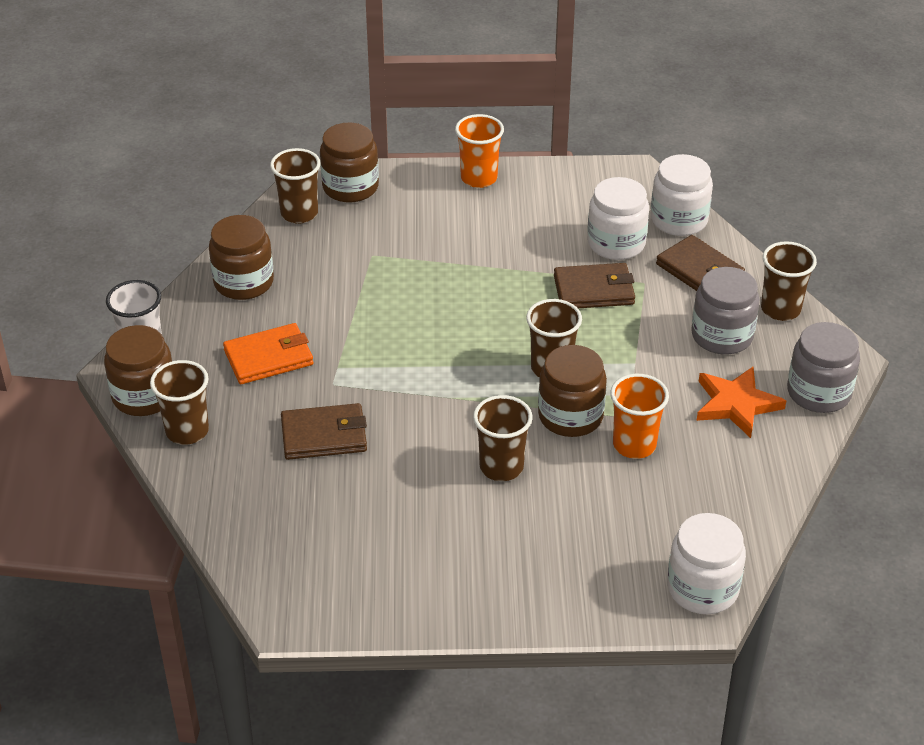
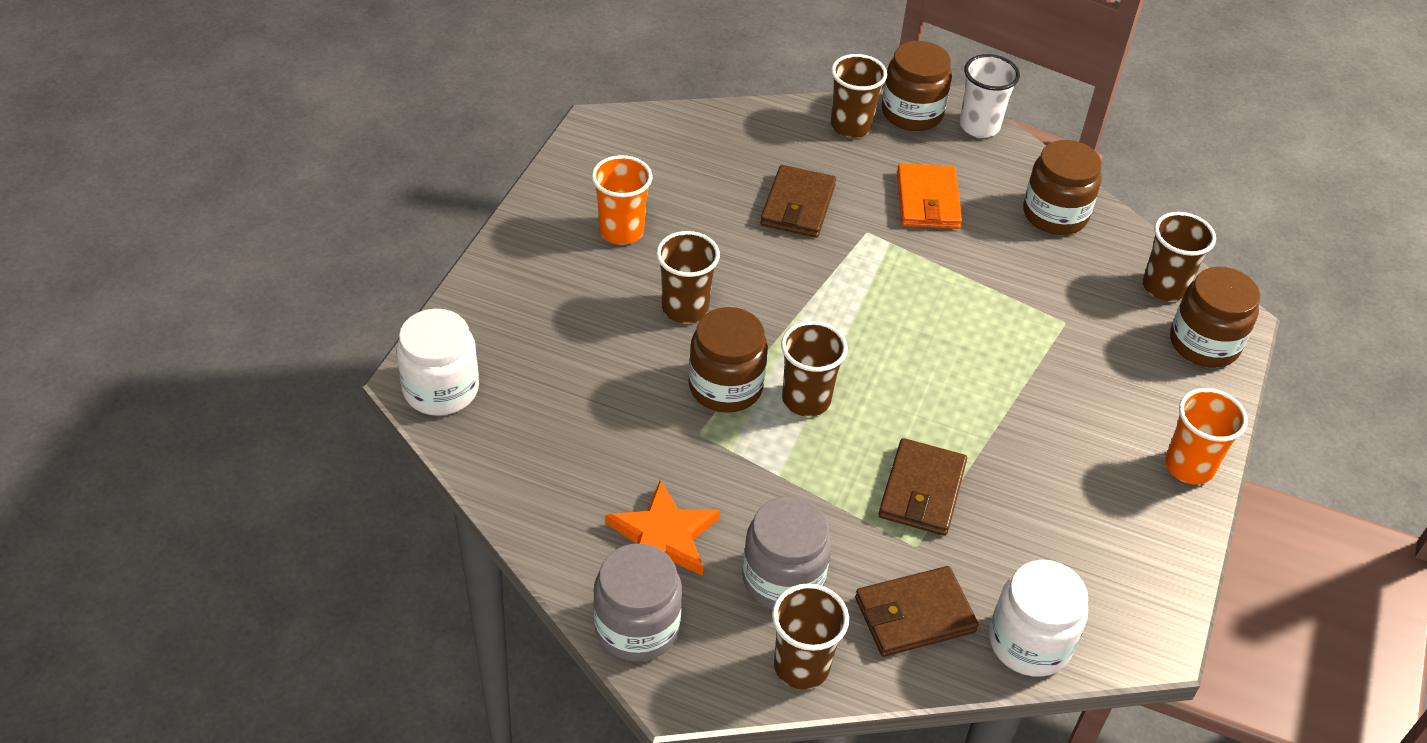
camera: 110 degrees right, 5 degrees up
(616, 243) = (1004, 551): white jar -> none
(634, 445) = (654, 420): orange cup -> orange cup (621, 231)

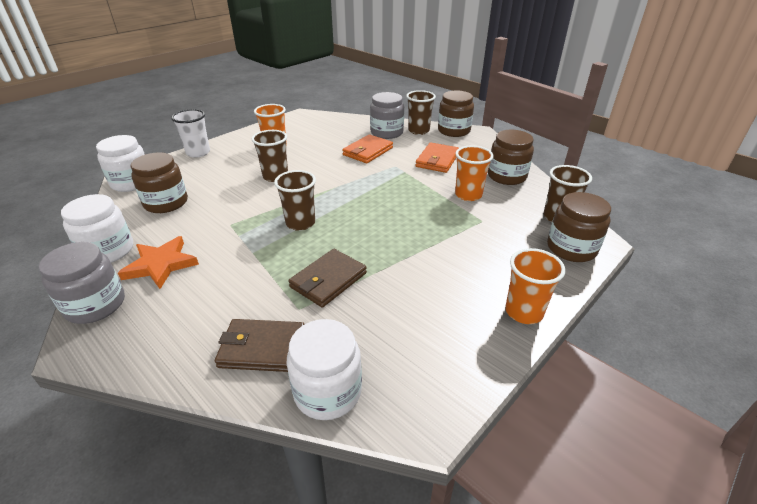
camera: 25 degrees right, 10 degrees down
(556, 537) = (108, 251): none -> white jar
(725, 386) = (264, 209): brown jar -> brown jar (166, 203)
(783, 579) = (202, 303): grey jar -> grey jar (386, 133)
(798, 206) = (368, 151): brown wallet -> orange wallet
(801, 666) = (162, 357): brown cup -> none
(979, 126) = (486, 140): white cup -> white cup (198, 153)
(1018, 272) = (468, 195): none -> orange cup

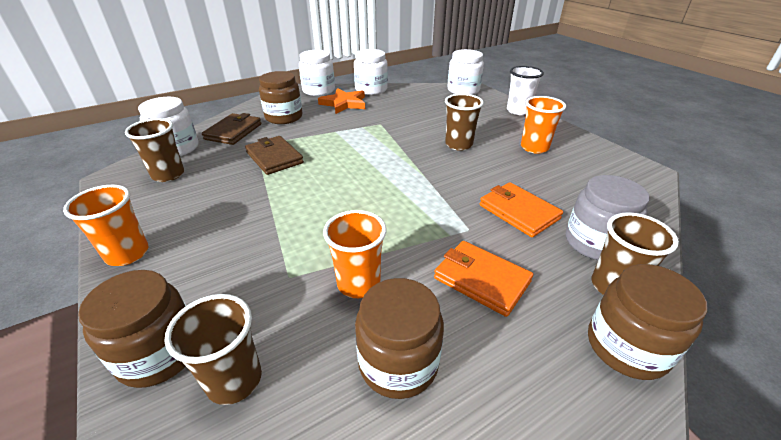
camera: 105 degrees right, 0 degrees up
(95, 305) = (318, 90): grey jar -> white jar
(166, 203) = (425, 102): brown jar -> brown jar (284, 117)
(300, 223) = (363, 152): brown cup -> brown cup (168, 175)

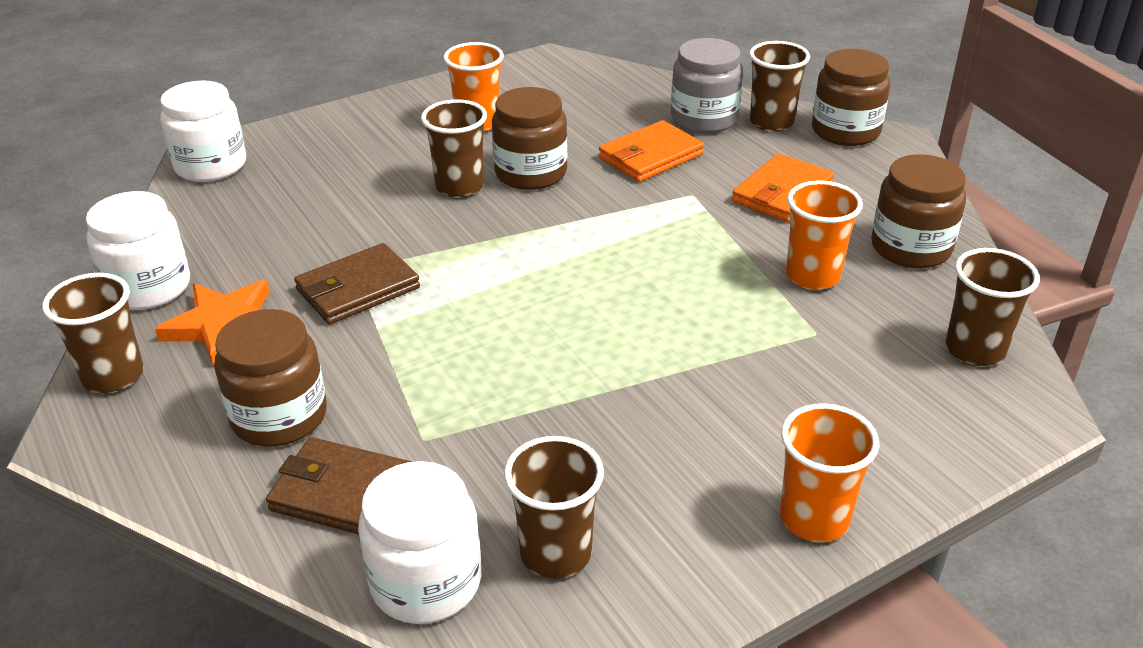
camera: 90 degrees left, 0 degrees up
(159, 353) = (969, 417): brown jar -> brown jar (530, 173)
(274, 158) = (489, 399): brown wallet -> brown wallet (358, 289)
(318, 90) = (113, 376): white jar -> brown cup
(518, 111) = (336, 119): white cup -> none

